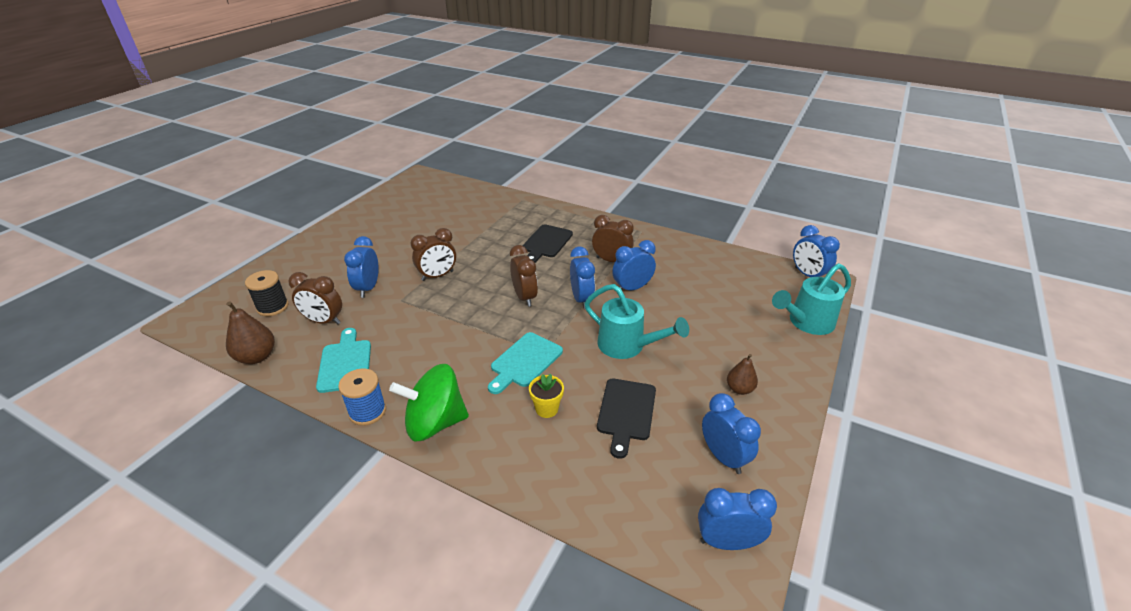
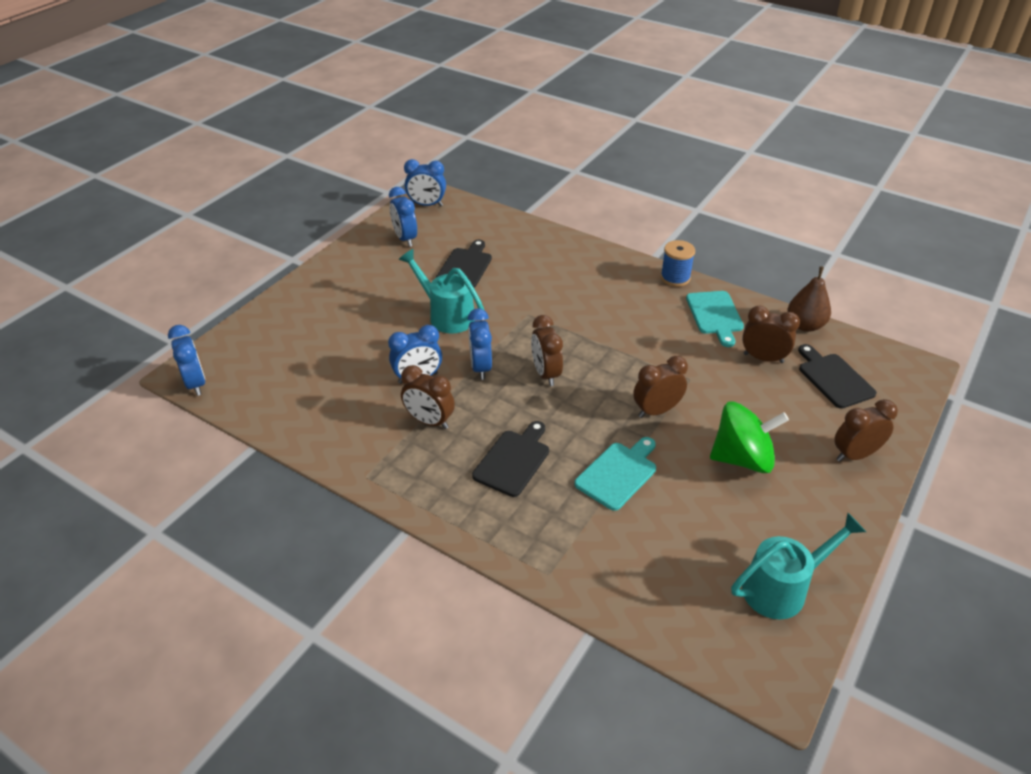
camera: 175 degrees left, 5 degrees up
(273, 307) = (833, 378): black spool -> black cutting board
(304, 257) = (854, 455): none -> brown clock
(368, 288) = (736, 397): blue clock -> none
(435, 423) = (618, 268): green spinning top -> green spinning top (742, 458)
(524, 361) = (546, 307): turquoise cutting board -> turquoise cutting board (618, 473)
(547, 409) = (529, 272): yellow flower pot -> none
(739, 389) = (364, 276): brown pear -> none
(806, 323) = (254, 327): turquoise watering can -> turquoise watering can (782, 588)

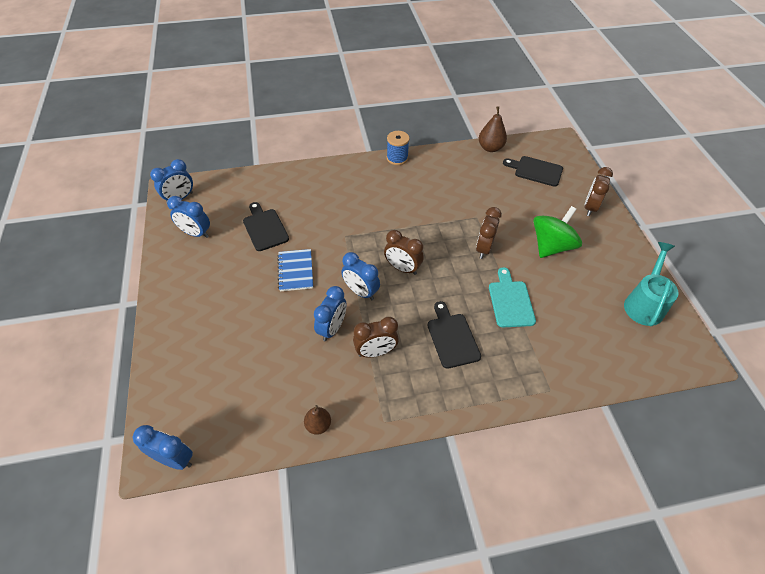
camera: 45 degrees left, 10 degrees up
(314, 438) = (318, 425): none -> brown pear
(447, 315) = (295, 271): turquoise watering can -> blue notebook
(715, 315) = (443, 169): turquoise cutting board -> none
(763, 358) = (494, 180): brown clock -> none

